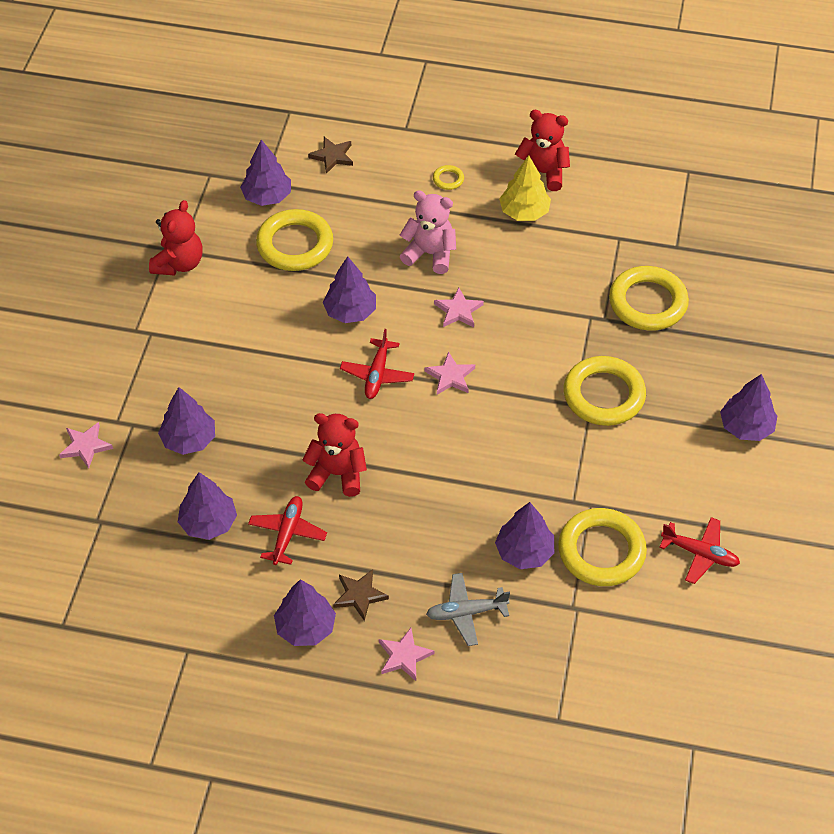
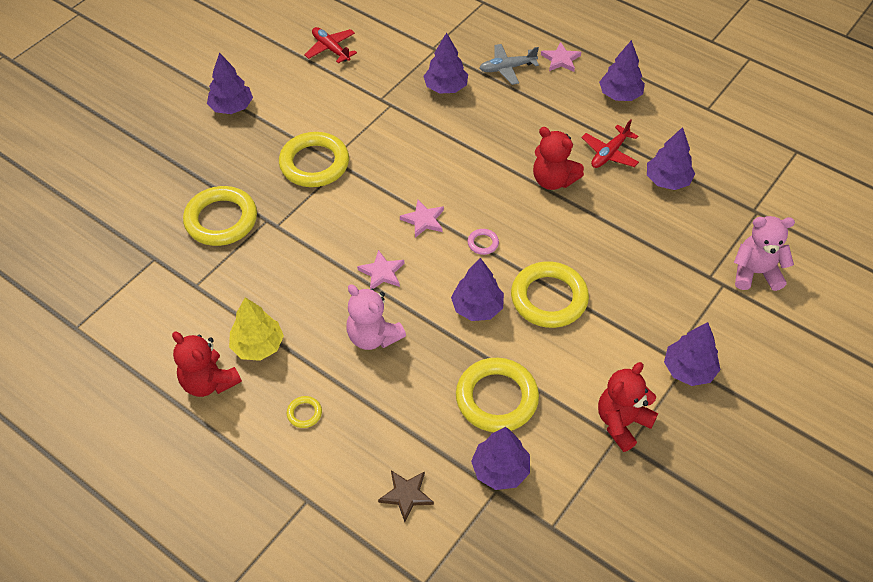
camera: 155 degrees left, 0 degrees up
(85, 446) = (755, 273): pink star -> pink teddy bear
(189, 439) = (664, 247): purple tree -> purple tree (689, 370)
(359, 595) = (574, 100): brown star -> none
(377, 375) = (483, 243): red plane -> pink ring
(466, 613) = (507, 68): grey plane -> grey plane turned 150 degrees clockwise
(601, 551) = (393, 71): yellow ring -> yellow ring (549, 298)

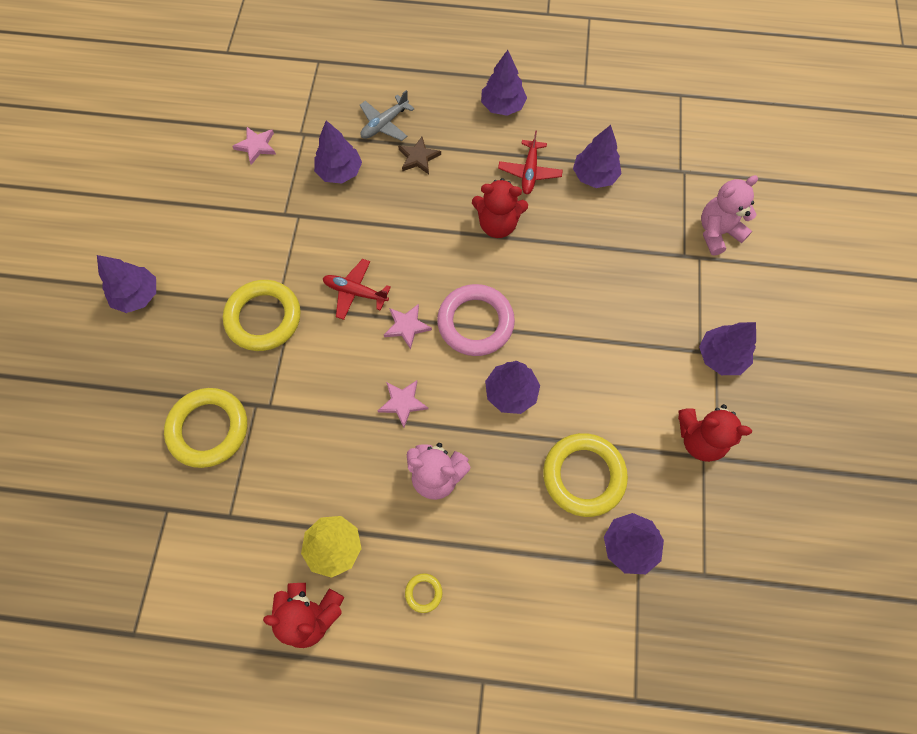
camera: 30 degrees left, 15 degrees up
(330, 49) = (199, 180): red plane -> red plane (355, 292)
(406, 495) = (566, 620): brown star -> brown star (418, 157)
(483, 243) = (475, 322): pink ring -> pink ring, size x2.37
(549, 298) = (566, 349): yellow ring -> none
(560, 59) = (428, 92): pink star -> pink star (256, 146)
(622, 423) = (699, 439): red teddy bear -> red teddy bear turned 90 degrees counterclockwise

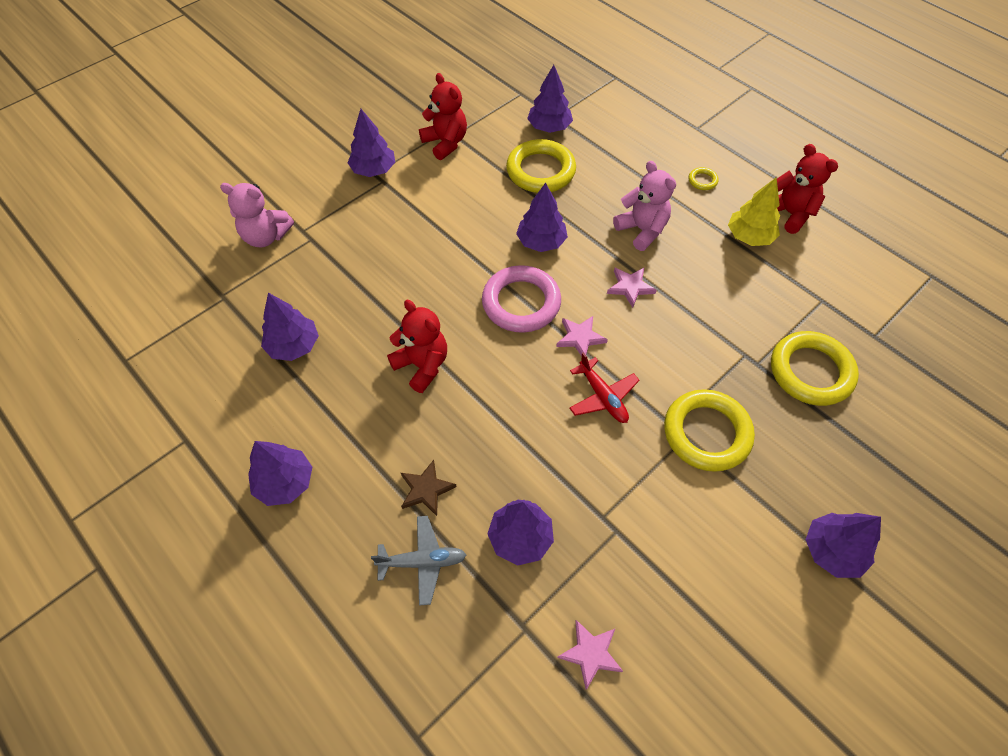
camera: 140 degrees left, 10 degrees down
(529, 172) = (342, 391): red plane -> none

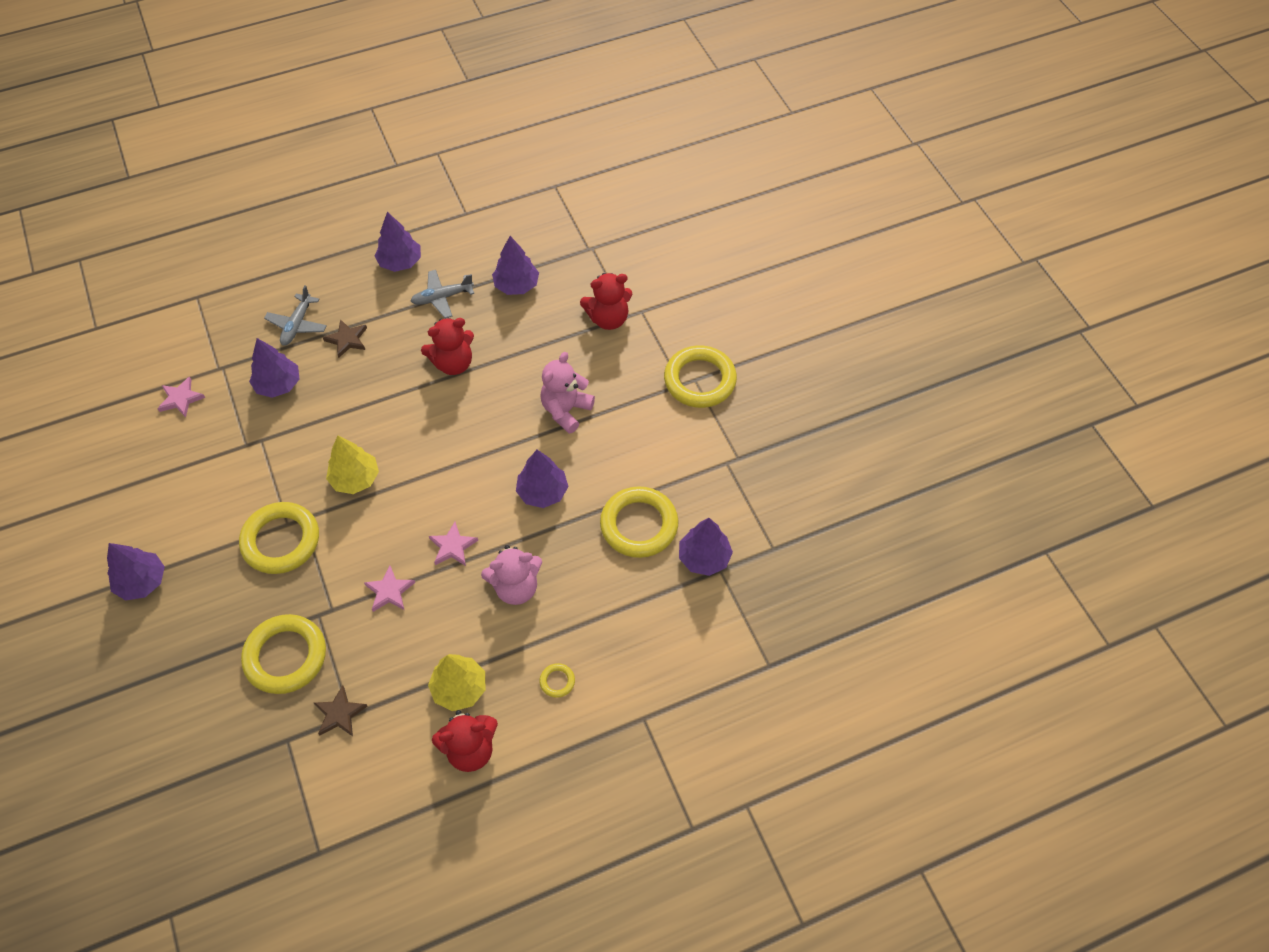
camera: 110 degrees right, 0 degrees up
(266, 236) = (645, 285): pink teddy bear -> pink teddy bear (566, 410)
(331, 413) = (442, 297): none -> grey plane
(373, 170) = (700, 380): purple tree -> yellow ring
(445, 143) = (716, 451): red teddy bear -> red teddy bear (608, 319)
(521, 303) = (480, 452): pink ring -> none
(580, 338) = (420, 484): pink star -> pink star (389, 591)
(603, 397) = (355, 479): red plane -> yellow tree
(826, 308) = (340, 713): none -> brown star

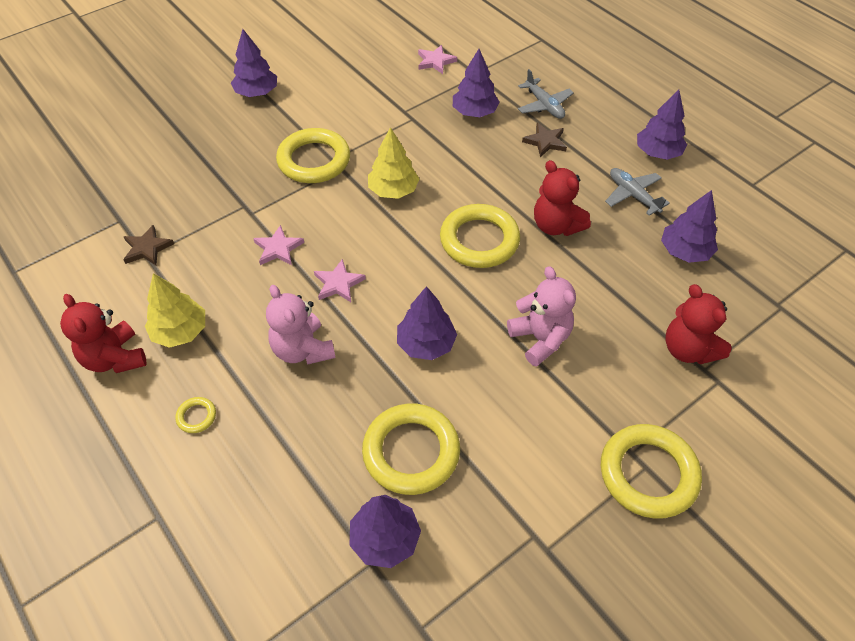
camera: 75 degrees right, 5 degrees down
(285, 656) = (200, 196): yellow ring -> yellow ring (479, 240)
(297, 325) = (544, 105): grey plane -> grey plane turned 120 degrees counterclockwise
(566, 410) = (540, 339): pink teddy bear -> pink teddy bear turned 45 degrees clockwise

